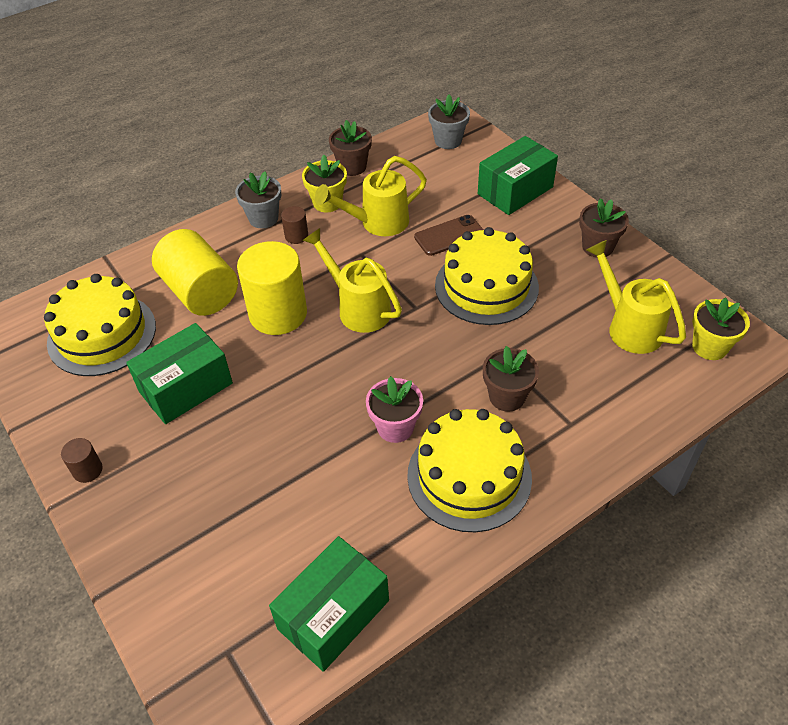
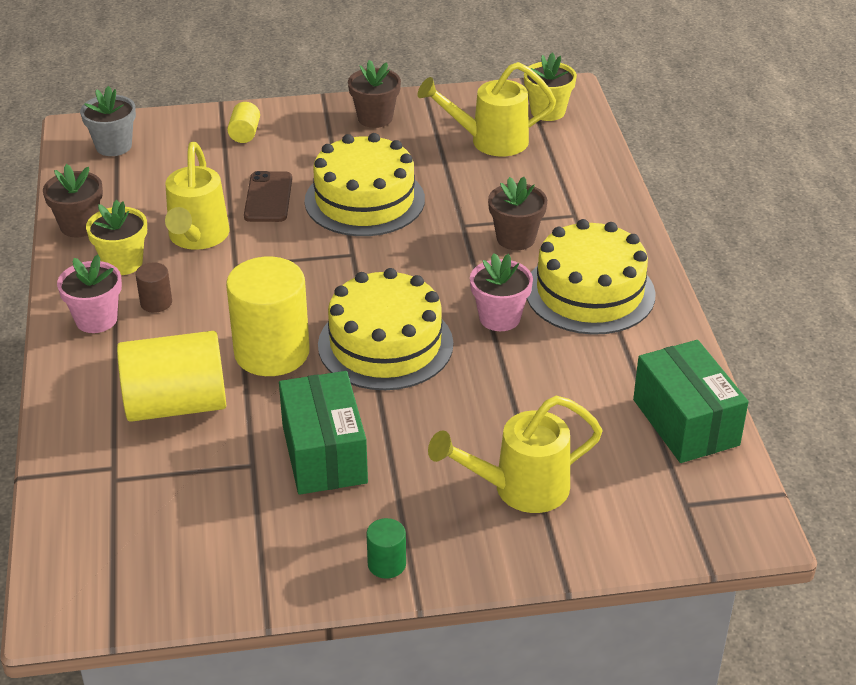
camera: 65 degrees left, 10 degrees down
(87, 470) = (386, 564): brown cylinder -> green cylinder
(102, 334) = (170, 508): yellow cake -> yellow cake (385, 344)
(263, 218) = (96, 319): grey flower pot -> pink flower pot
(358, 308) = (317, 292): yellow watering can -> yellow watering can (520, 489)
(515, 191) = (245, 134): green box -> yellow cylinder

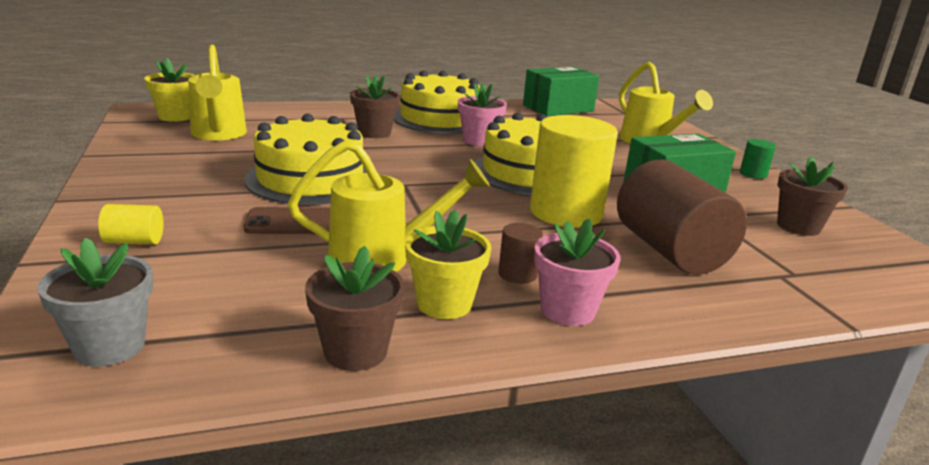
camera: 100 degrees left, 15 degrees down
(176, 404) = (670, 251): yellow cylinder -> brown cylinder
(375, 118) = (143, 175): brown flower pot -> brown flower pot (798, 226)

